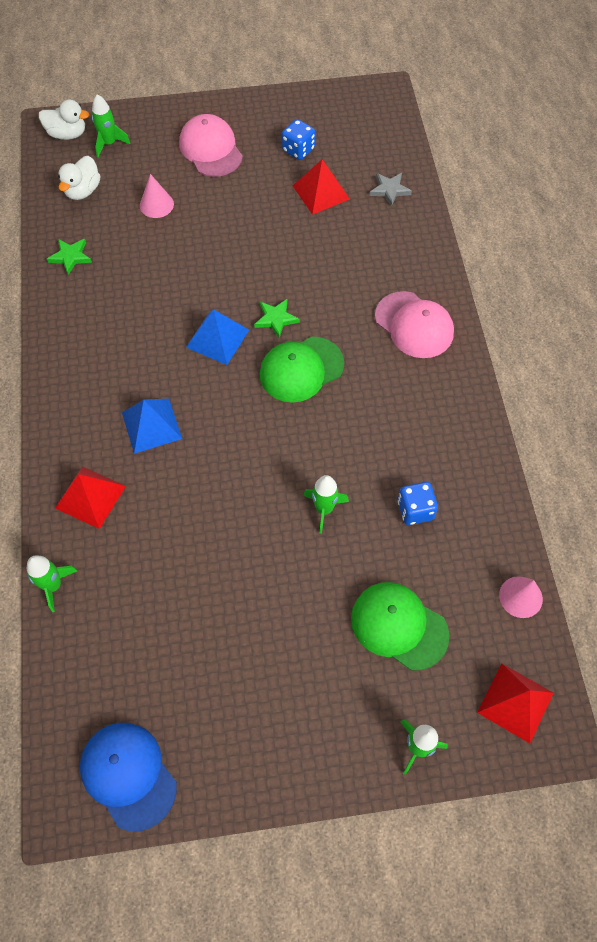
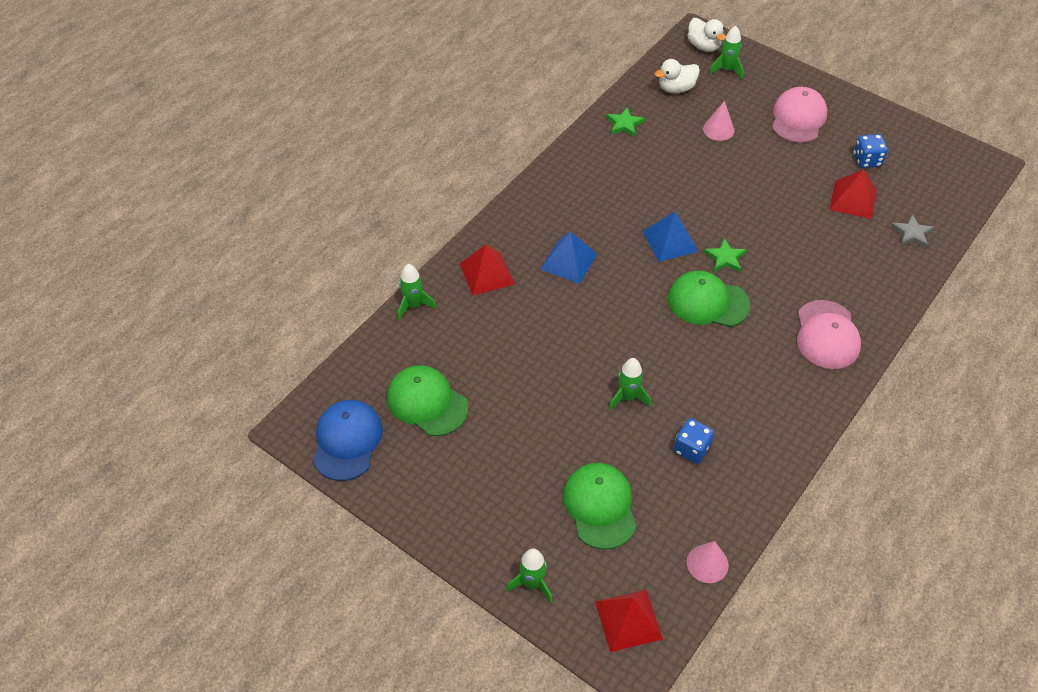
camera: 45 degrees right, 10 degrees down
(163, 668) = (427, 402): none -> green cap

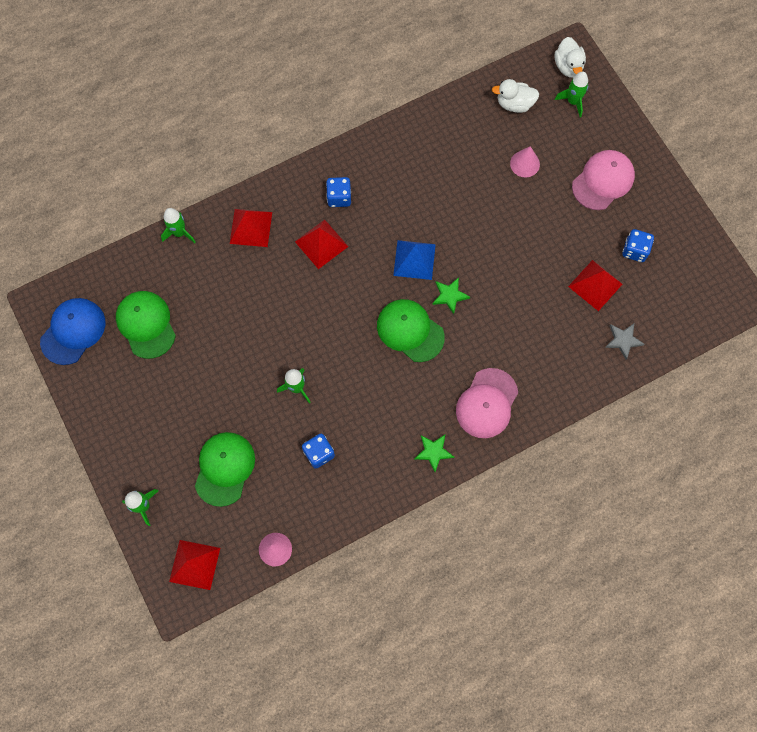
camera: 25 degrees right, 20 degrees up
(560, 217) = (339, 197): none -> blue dice
(568, 261) = (321, 244): blue pyramid -> red pyramid
(624, 124) = (446, 124): green star -> green star (433, 452)

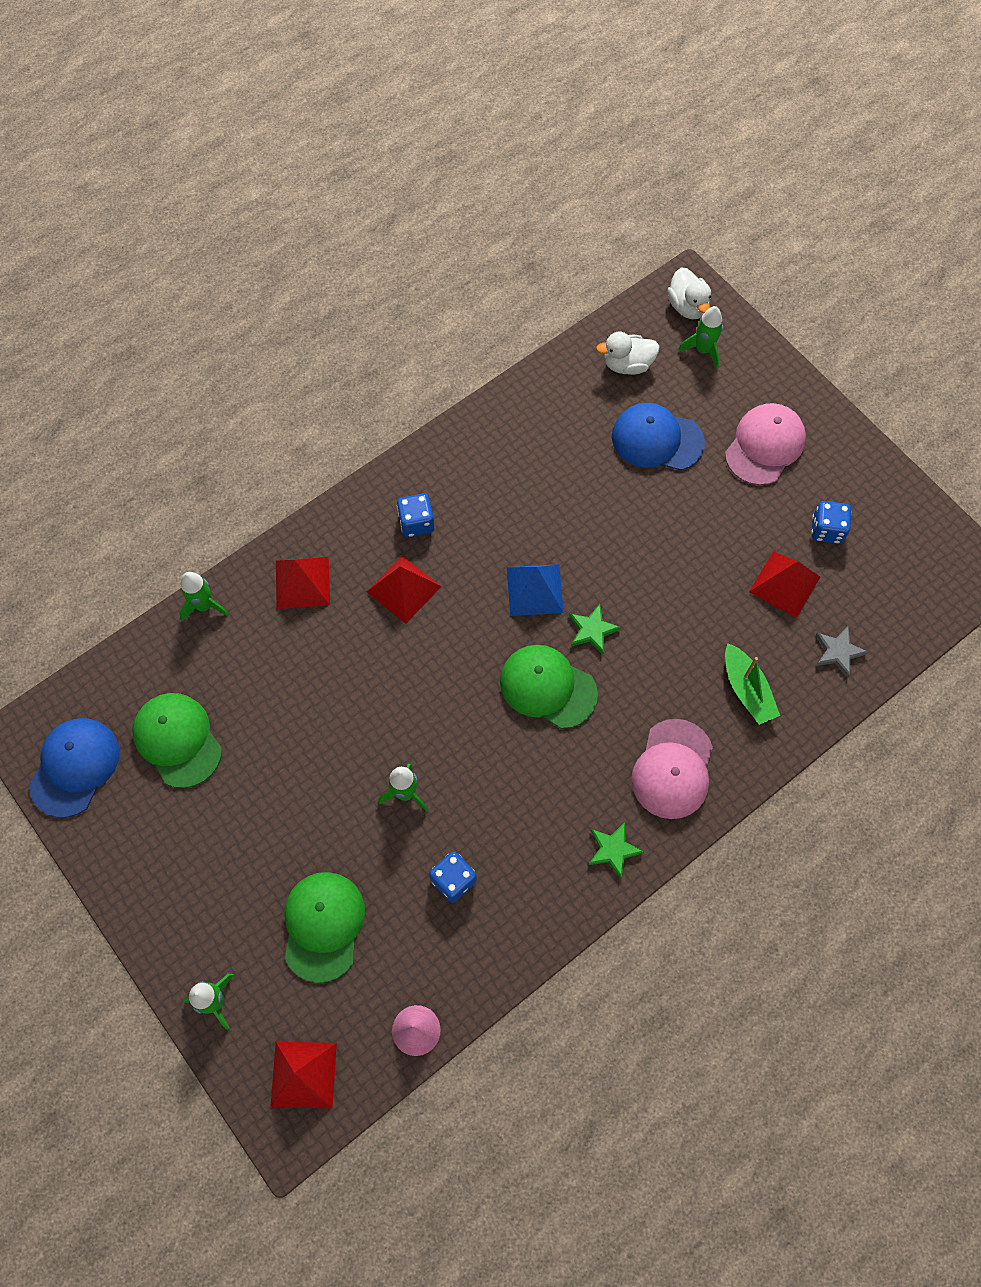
camera: 10 degrees left, 5 degrees down
(525, 164) = (657, 439): pink cone -> blue cap
(551, 356) = (747, 690): none -> green boat

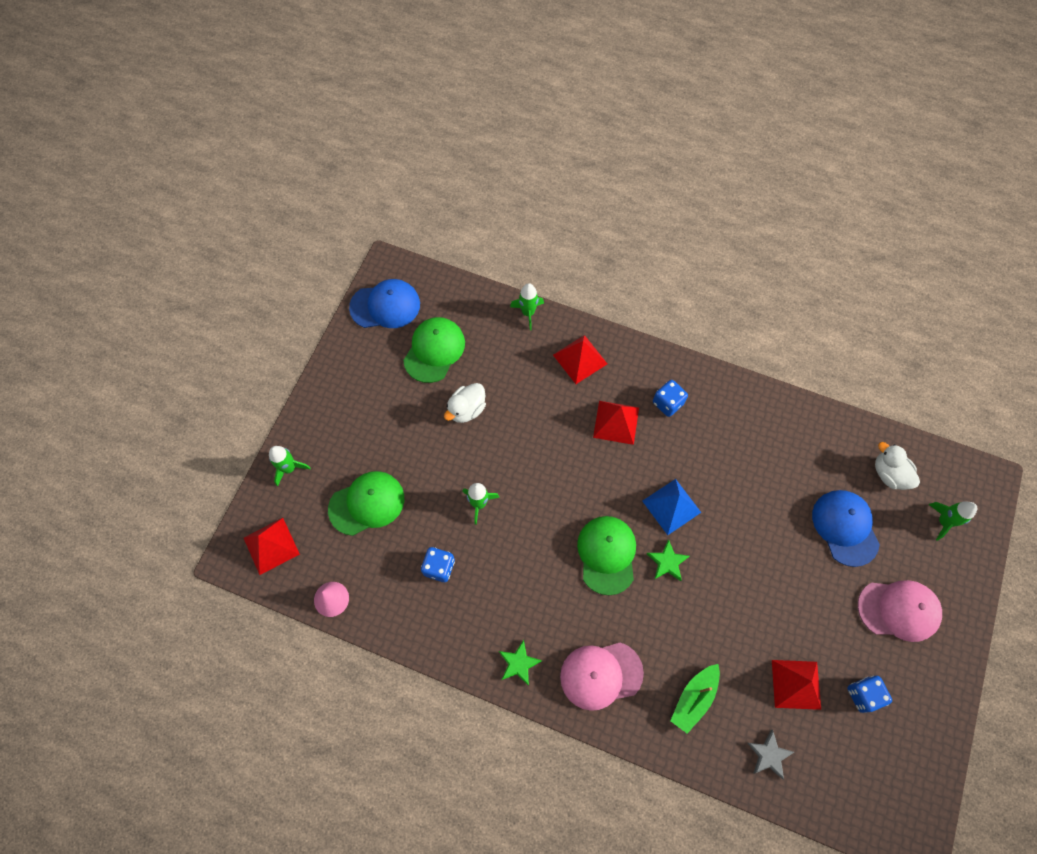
camera: 60 degrees right, 0 degrees up
(687, 306) = (971, 491): white duck -> white duck (466, 409)

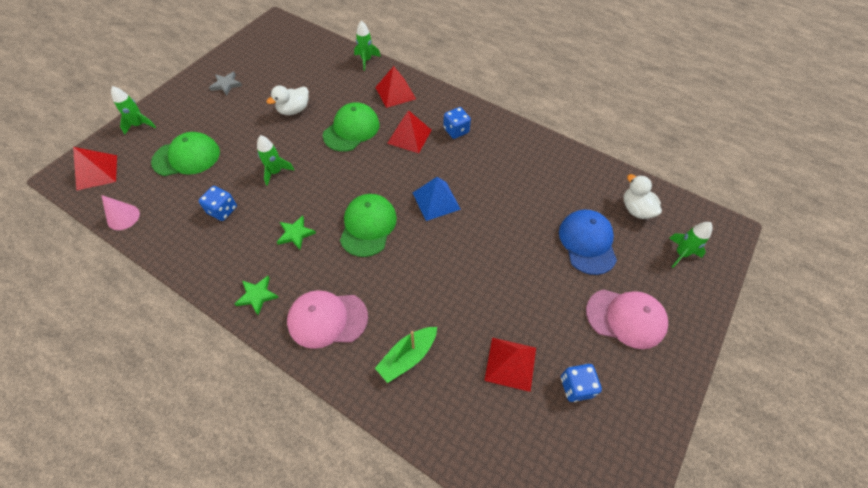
camera: 10 degrees right, 10 degrees down
(385, 306) = (262, 41): blue cap -> none
(434, 350) = (286, 71): green cap -> green cap (351, 129)
(667, 562) = (419, 241): green star -> green star (295, 234)
(769, 755) = (466, 424): grey star -> grey star (226, 85)

